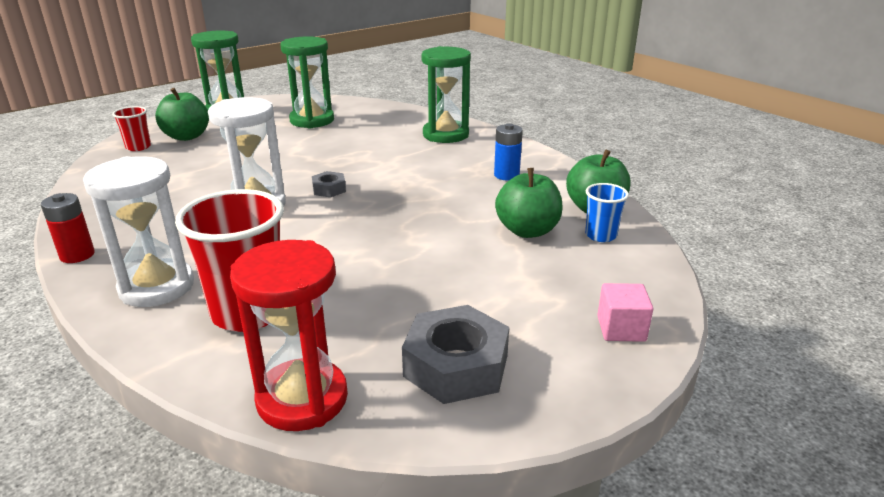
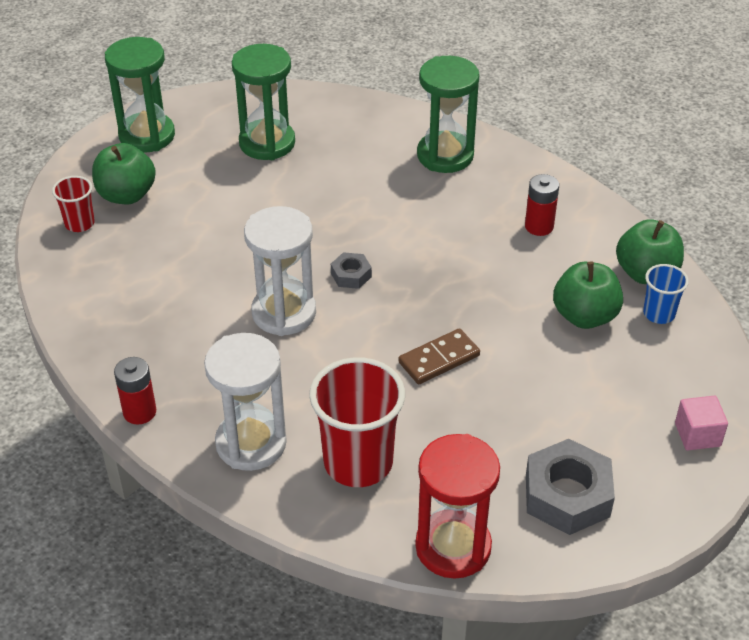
camera: 10 degrees left, 15 degrees up
(375, 246) = (439, 359): none -> brown domino
(506, 175) = (539, 226): blue battery -> red battery

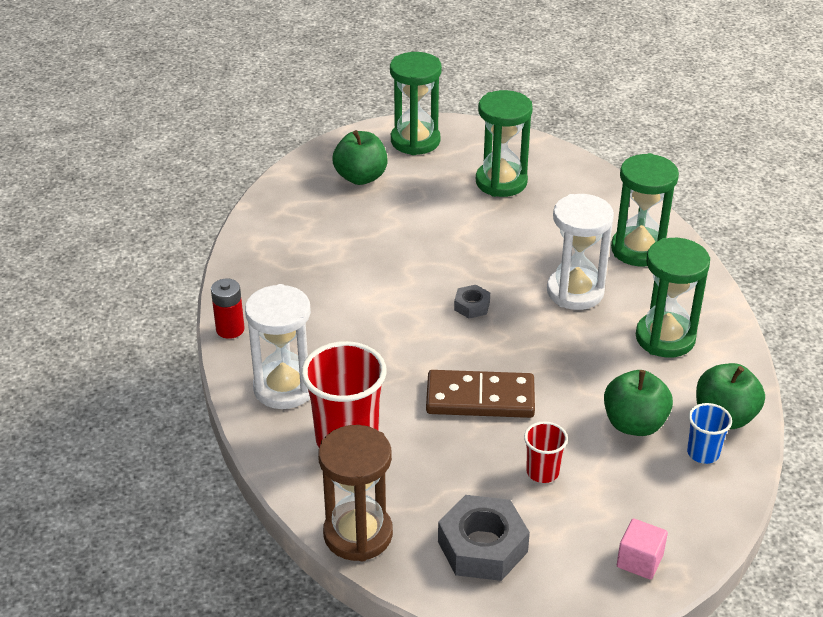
camera: 35 degrees right, 5 degrees down
(79, 223) = (309, 183): red cup -> red cup (542, 472)
(284, 313) = (395, 310): white hourglass -> white hourglass (575, 292)
(439, 359) = (480, 398): brown domino -> brown domino, size x1.51
(453, 547) = (358, 534): red hourglass -> brown hourglass
(539, 226) = (665, 338): red battery -> green hourglass

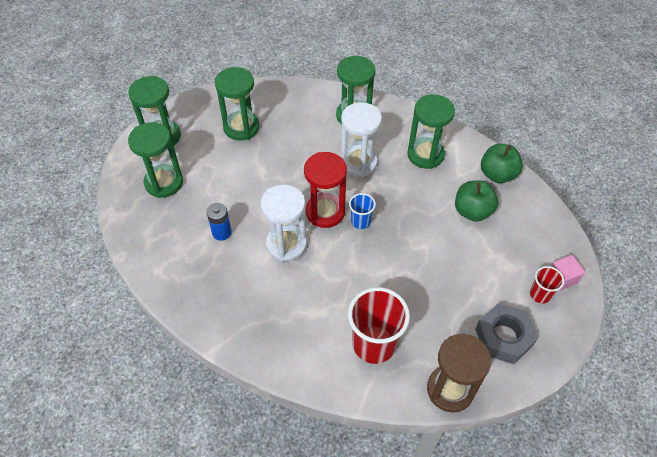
camera: 50 degrees left, 15 degrees up
(230, 329) = (226, 340): red battery -> none
(284, 388) = (304, 346): white hourglass -> white hourglass (286, 244)
(350, 250) = (221, 232): none -> blue battery
(361, 177) = (164, 182): green apple -> green hourglass
(472, 306) = (325, 212): grey nut -> red hourglass
(480, 398) = (397, 260): brown domino -> none
(542, 472) = (473, 273): red cup -> red cup (540, 294)
(703, 453) = (513, 200): blue cup -> blue cup (360, 221)

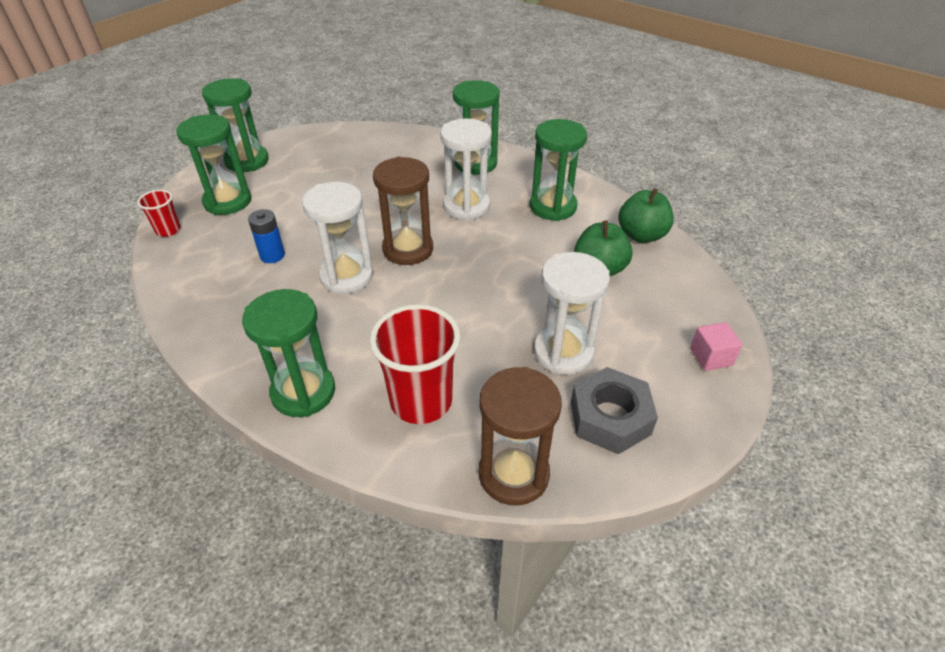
camera: 10 degrees right, 10 degrees down
(241, 127) = (340, 161): green hourglass -> green hourglass (303, 392)
(325, 212) = (408, 249): red hourglass -> brown hourglass
(360, 221) = (449, 264): blue cup -> none
(462, 289) = (563, 352): none -> white hourglass
(540, 294) = (674, 372): red cup -> red cup (168, 230)

